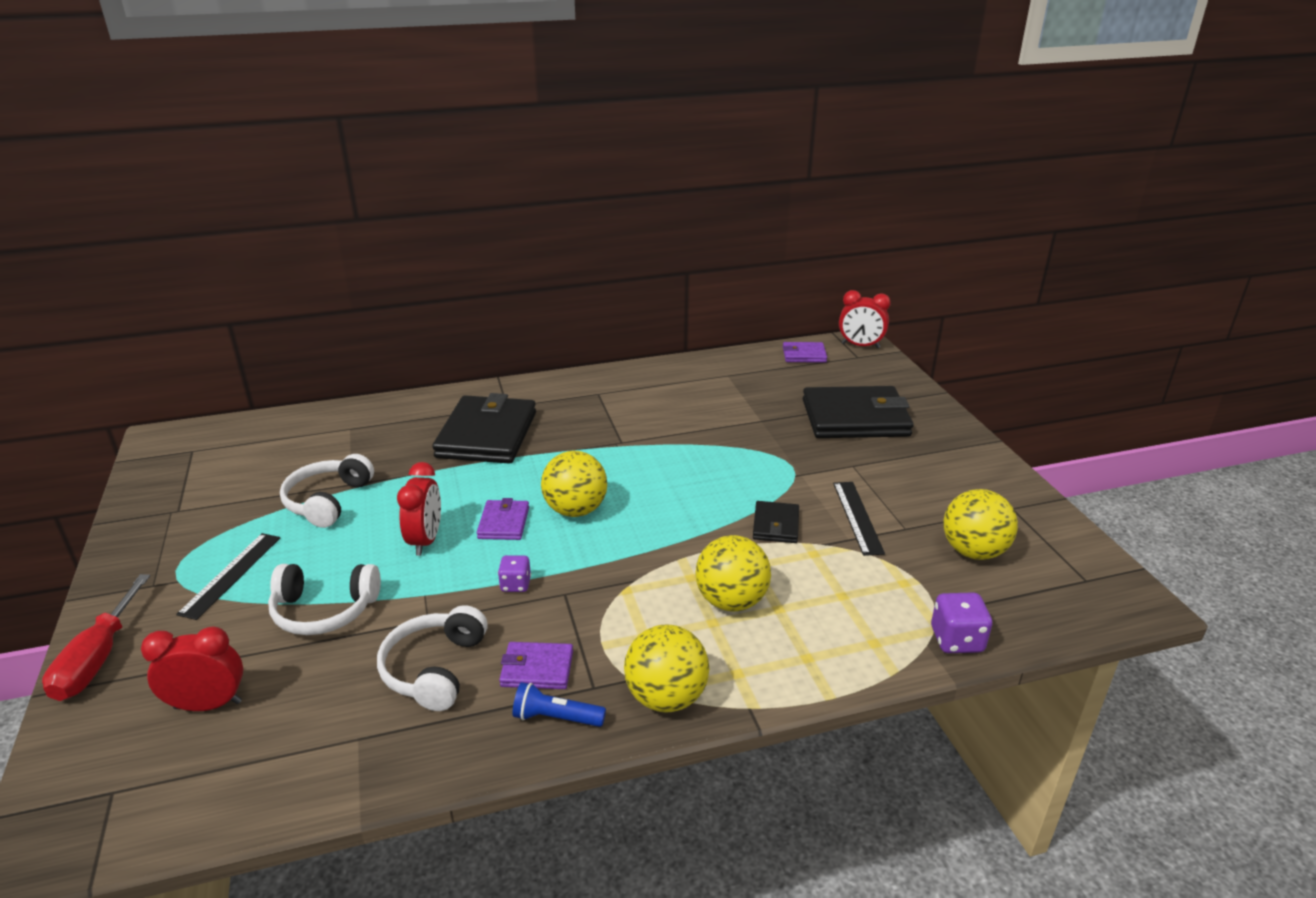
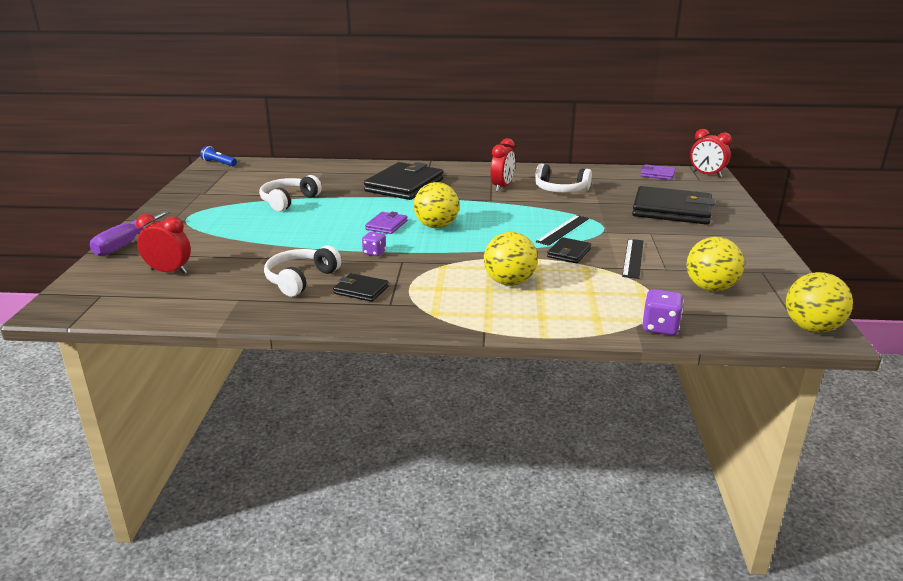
camera: 20 degrees right, 5 degrees down
(97, 659) = (125, 245): red screwdriver -> purple screwdriver
(231, 574) = (215, 223): black ruler -> black ruler (563, 230)
(324, 610) = (255, 245): white headphones -> white headphones (560, 189)
(426, 540) = (334, 226): red clock -> red clock (502, 187)
(537, 669) = (361, 290): purple wallet -> black wallet
(556, 718) = (357, 312): blue flashlight -> blue flashlight (219, 163)
(666, 697) = (432, 316): yellow ball -> yellow ball (811, 328)

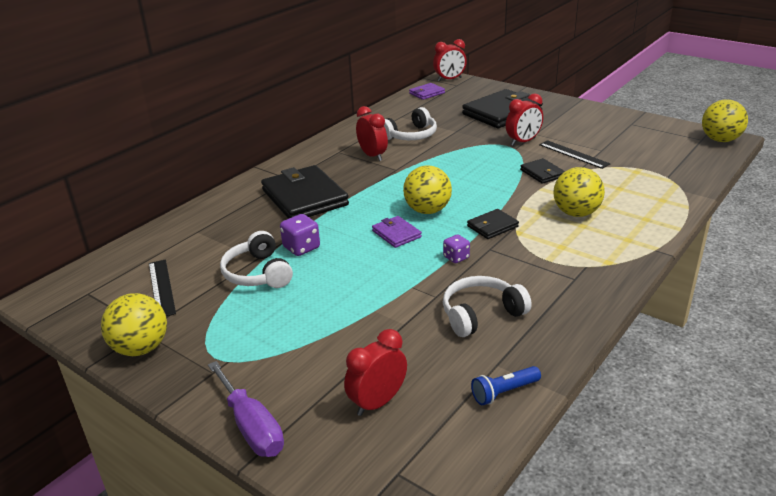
camera: 55 degrees left, 5 degrees up
(219, 163) = (52, 294): blue flashlight -> blue flashlight (504, 392)
(300, 279) = (481, 314): white headphones -> white headphones turned 90 degrees clockwise
(361, 290) = (534, 286): black wallet -> black wallet (492, 226)
(563, 230) = (495, 161): black ruler -> black ruler (161, 287)
(623, 232) = (523, 142): none -> red clock
(660, 327) = (691, 183): purple dice -> purple dice (301, 248)
(710, 288) = (643, 147): yellow ball -> yellow ball (141, 348)

